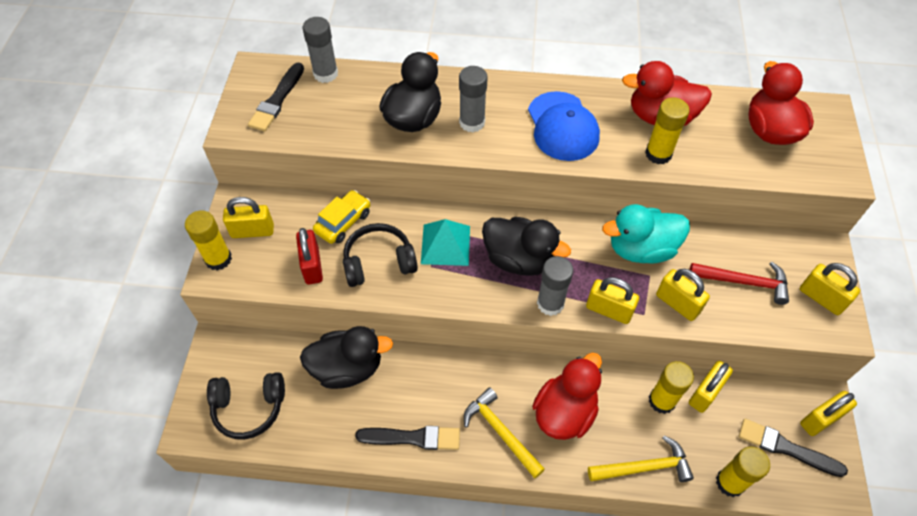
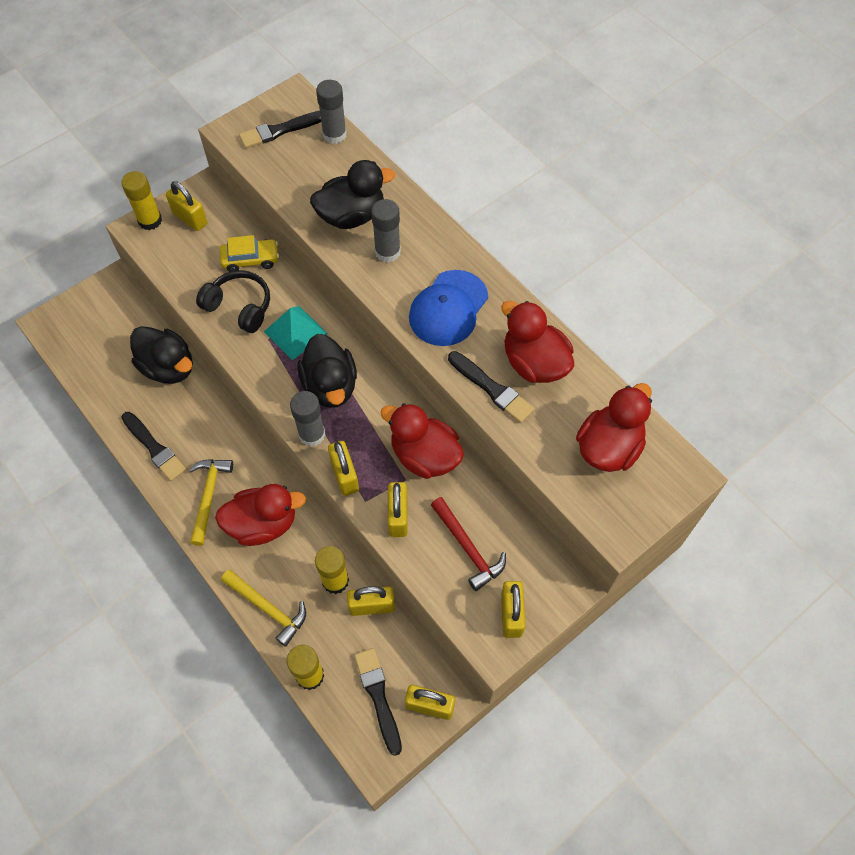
camera: 45 degrees right, 5 degrees up
(249, 407) = (88, 340): black headphones -> none
(312, 266) = (197, 273): red padlock -> none
(641, 249) = (424, 456): turquoise duck -> red duck
(658, 154) = (491, 388): yellow glue stick -> black brush

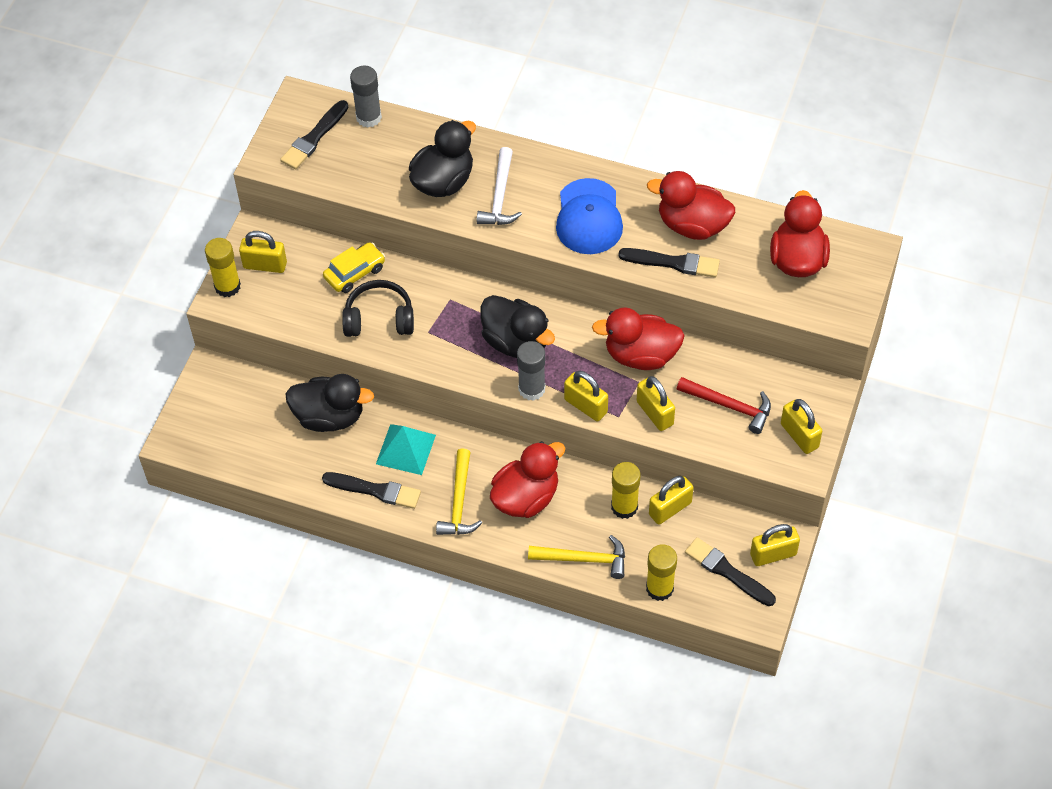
camera: 30 degrees left, 5 degrees down
(209, 496) = (459, 502): yellow hammer -> yellow hammer turned 150 degrees counterclockwise
(295, 332) = (448, 314): turquoise pyramid -> turquoise pyramid (405, 449)
(387, 252) = (500, 196): grey glue stick -> white hammer

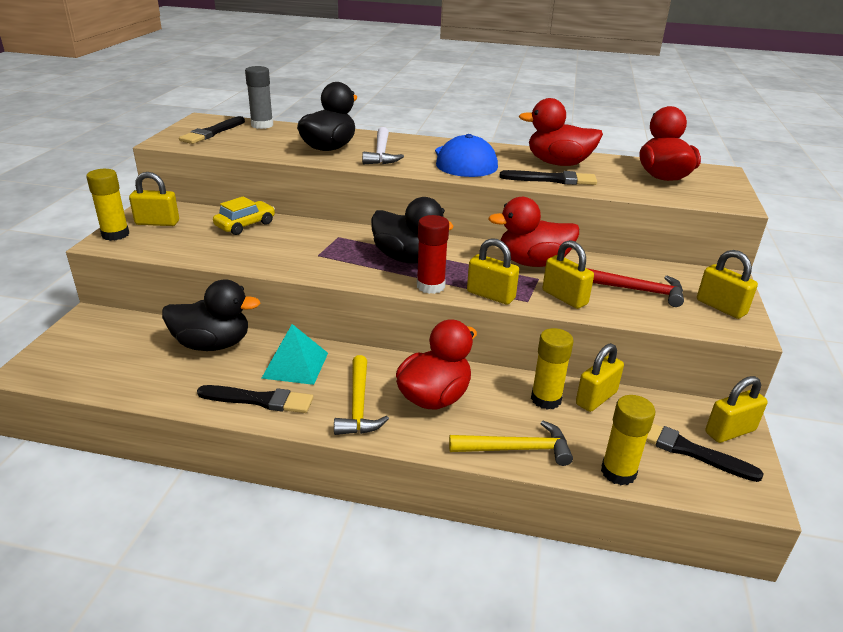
camera: 10 degrees left, 25 degrees down
(379, 319) = (268, 249): black headphones -> none
(532, 389) = (430, 286): grey glue stick -> red glue stick

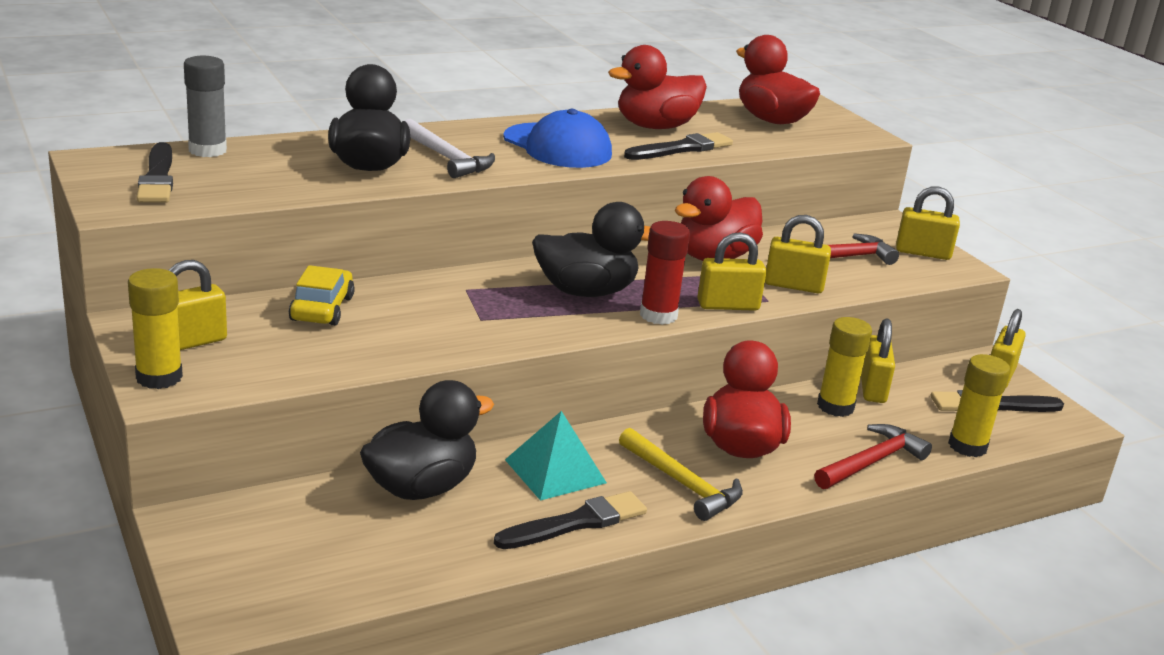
camera: 40 degrees left, 5 degrees down
(517, 449) = (871, 462): yellow hammer -> red hammer

